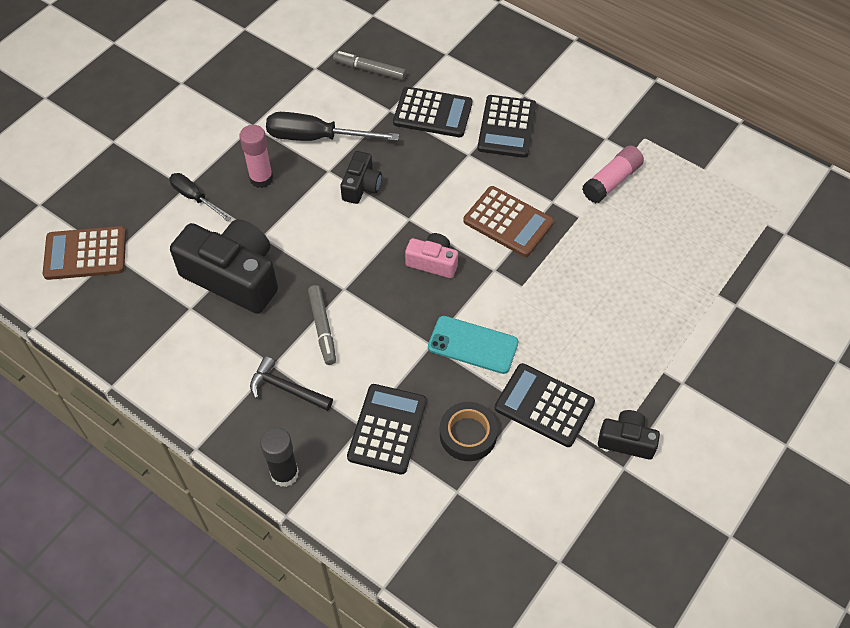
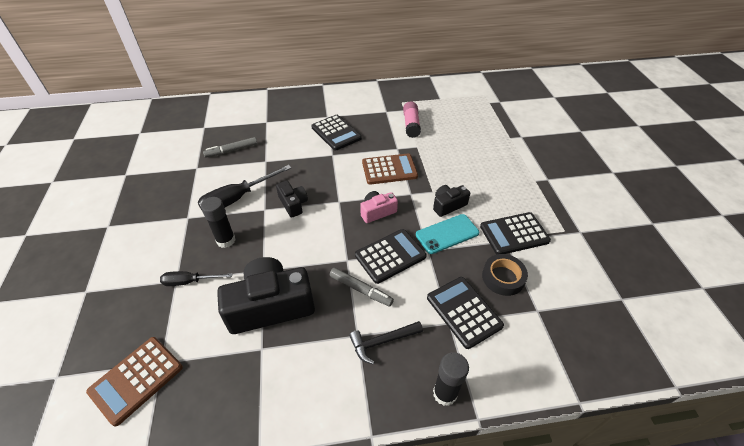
camera: 45 degrees left, 10 degrees down
(261, 178) = (226, 240): pink glue stick -> black glue stick
(433, 113) = (291, 149): black calculator -> black calculator (390, 256)
(626, 440) = (564, 219): black camera -> black camera (448, 205)

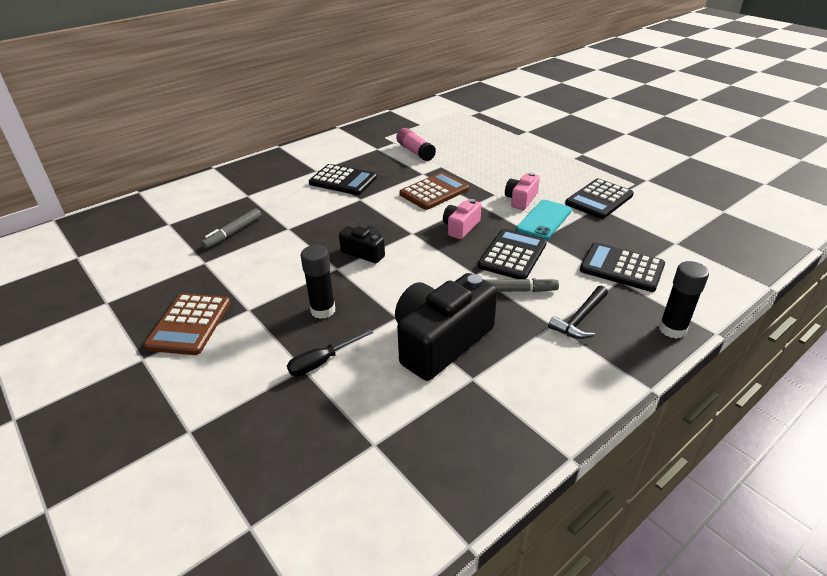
camera: 30 degrees left, 10 degrees down
(136, 379) = (362, 473): brown calculator -> brown calculator (189, 324)
(237, 198) = (292, 270): black screwdriver -> none
(448, 205) = (521, 199): black camera -> pink camera
(503, 277) = (625, 232): black tape -> none

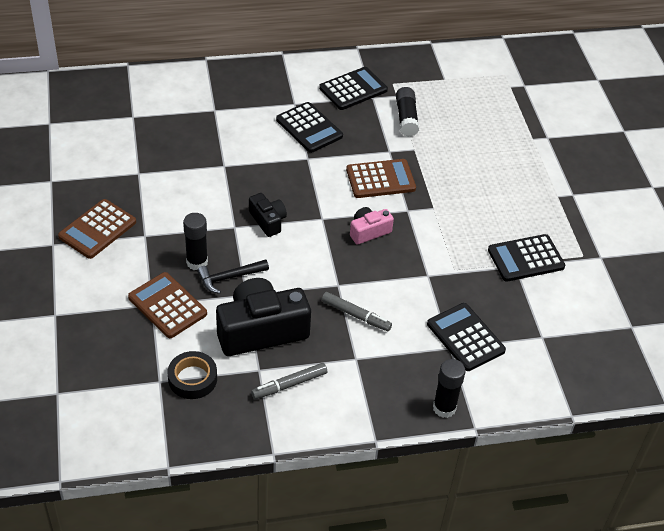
camera: 25 degrees right, 10 degrees up
(233, 233) = (178, 150): grey marker -> grey marker (289, 384)
(322, 362) = (167, 306): black screwdriver -> brown calculator
(410, 422) = (192, 379): none -> black tape
(415, 152) = (406, 118): pink glue stick -> black glue stick
(512, 255) = (386, 281): black calculator -> black calculator (353, 89)
(521, 199) = (452, 225): pink camera -> none
(544, 220) = (450, 258): turquoise phone -> none
(580, 319) = (381, 364): black hammer -> black hammer (229, 278)

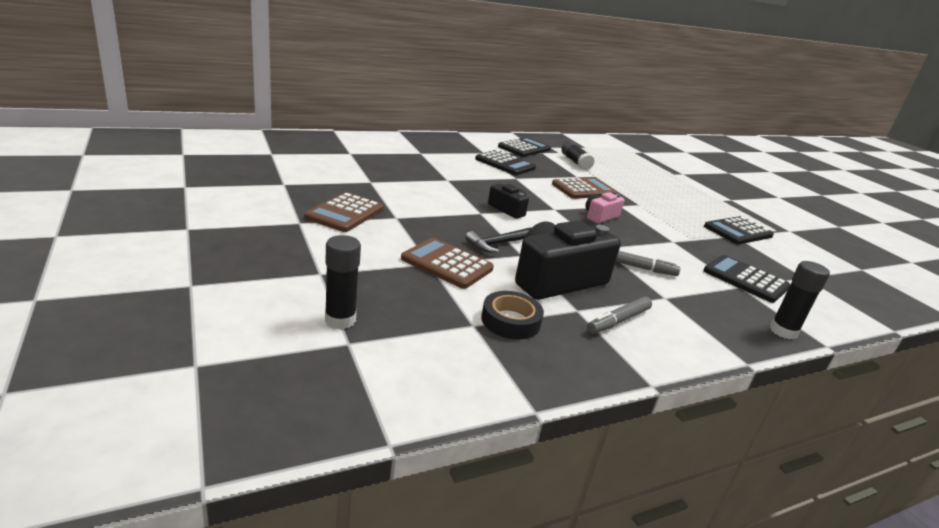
camera: 15 degrees left, 20 degrees down
(197, 262) = (459, 234): black glue stick -> black glue stick (340, 320)

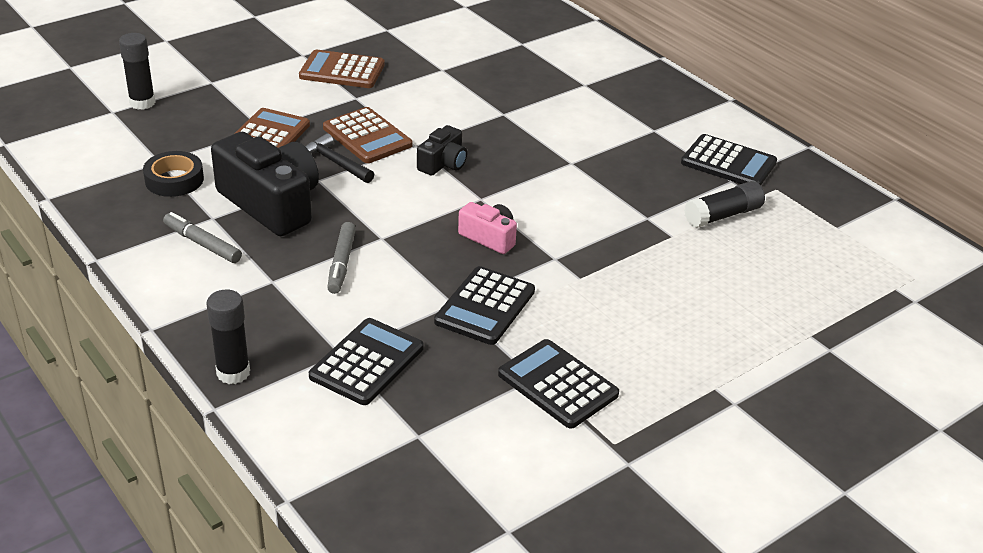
camera: 80 degrees right, 10 degrees up
(505, 164) = (623, 150): black calculator -> black calculator (485, 306)
(583, 189) = (589, 223): brown calculator -> brown calculator (367, 136)

